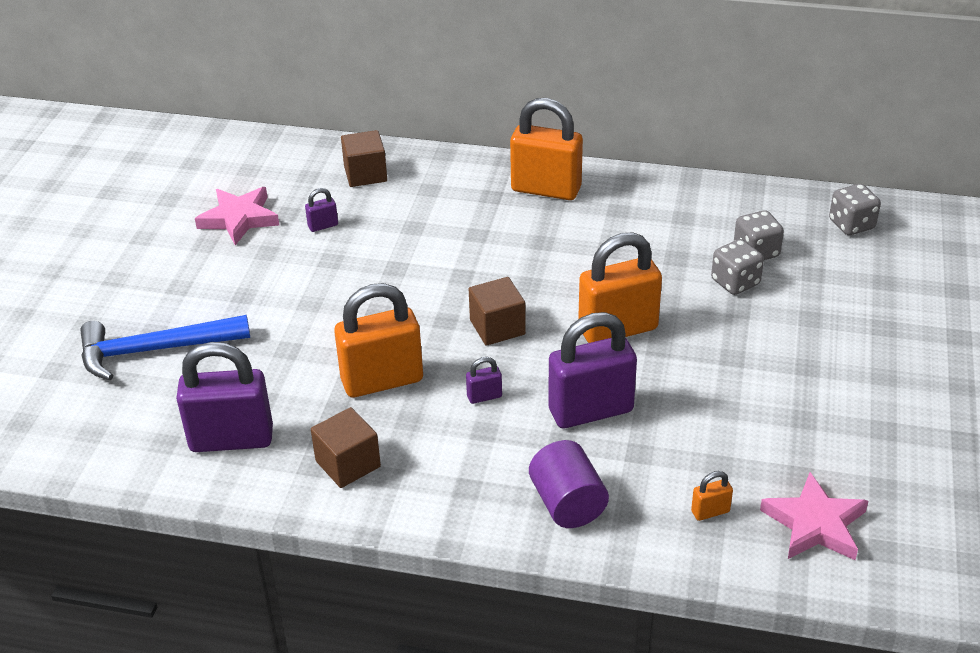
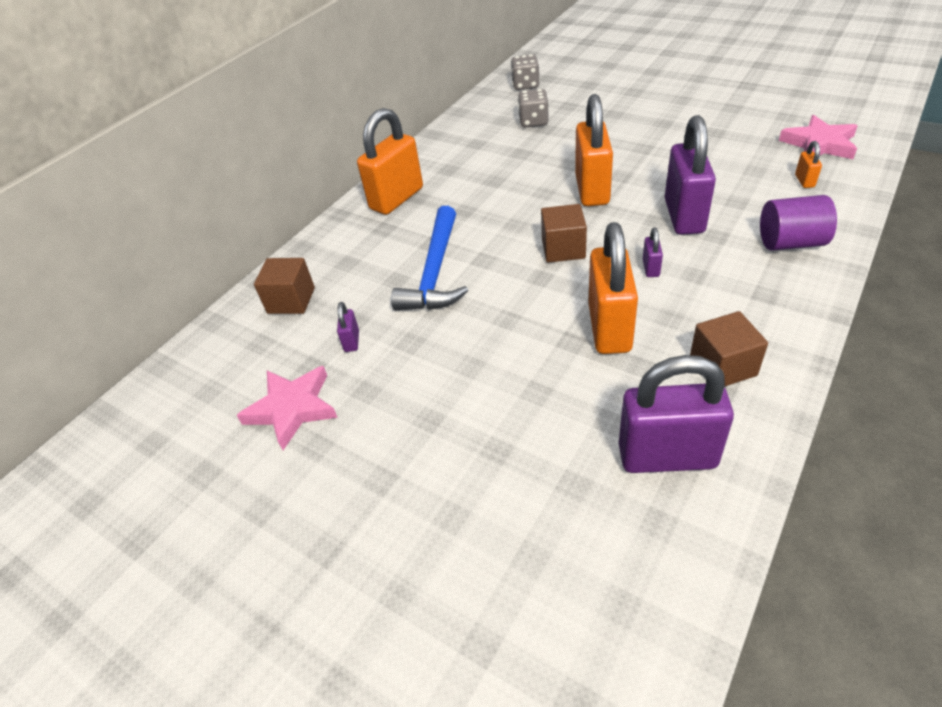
camera: 65 degrees left, 5 degrees up
(154, 350) = (487, 517): blue hammer -> blue hammer (435, 272)
(231, 439) = (667, 456): purple padlock -> purple padlock turned 75 degrees clockwise
(735, 282) = (562, 134): grey dice -> none

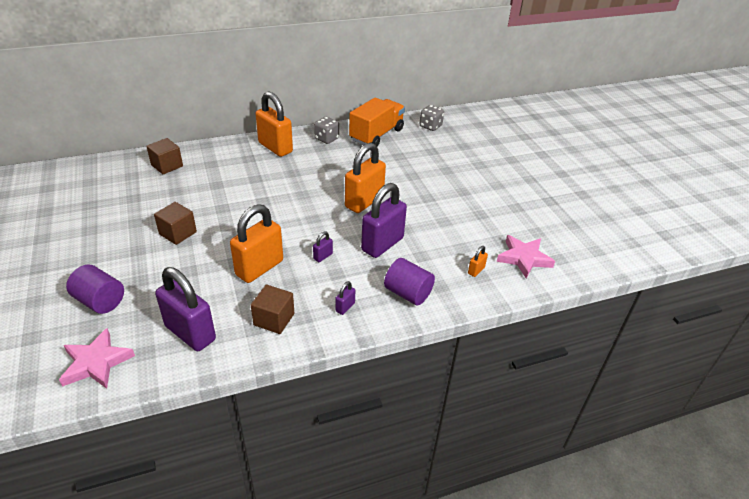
camera: 30 degrees right, 5 degrees down
(292, 408) = (103, 209): pink star -> pink star (96, 363)
(352, 341) = (161, 199): purple padlock -> purple padlock (345, 307)
(396, 199) = (275, 147): orange padlock -> orange padlock turned 60 degrees clockwise
(435, 272) = (235, 192): blue hammer -> none
(486, 123) = (376, 135): none -> orange truck
(492, 516) = (100, 301): none -> purple cylinder
(533, 122) = (399, 149): grey dice -> grey dice (326, 139)
(563, 249) = (302, 220): brown cube -> brown cube (178, 233)

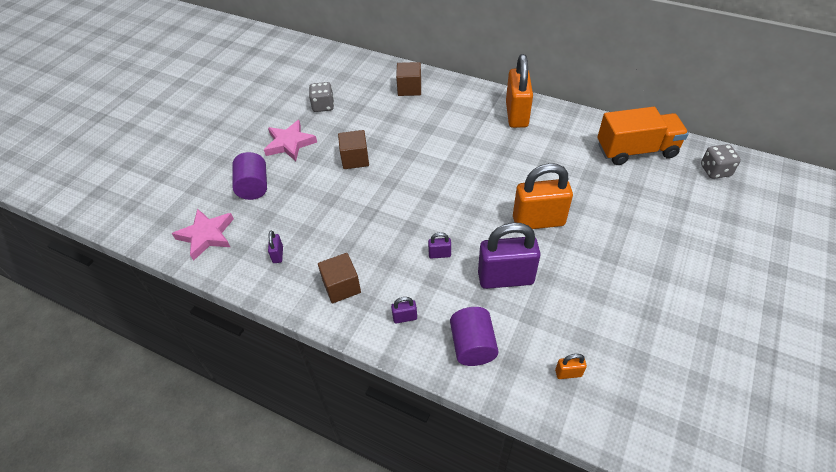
camera: 50 degrees right, 10 degrees up
(190, 333) = (278, 255): purple padlock -> purple padlock, size x0.42
(259, 268) = (379, 231): orange padlock -> none
(326, 139) = (576, 129): grey dice -> grey dice (323, 106)
(524, 258) = (641, 400): pink star -> pink star (290, 143)

